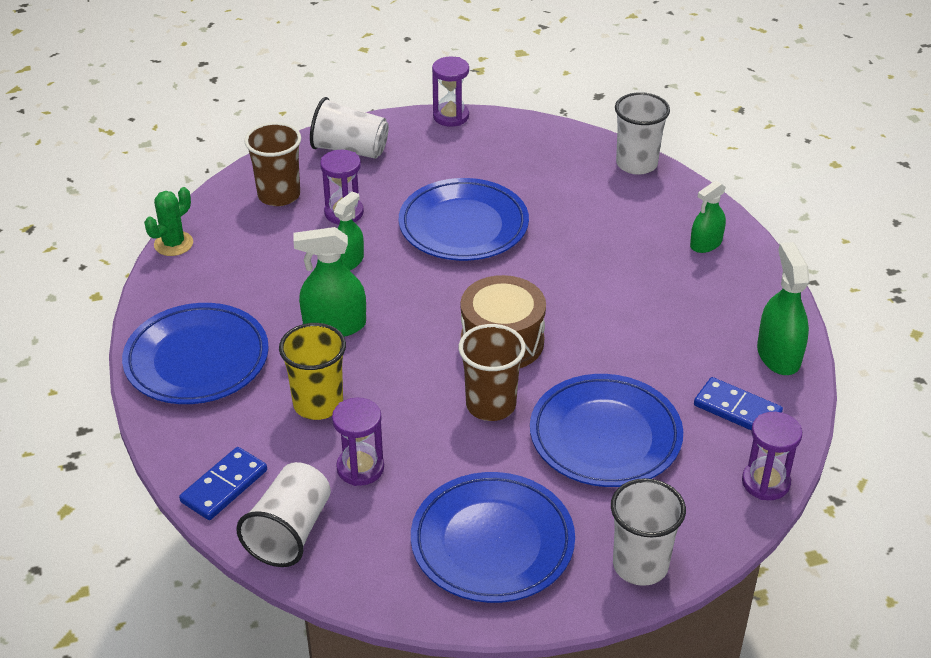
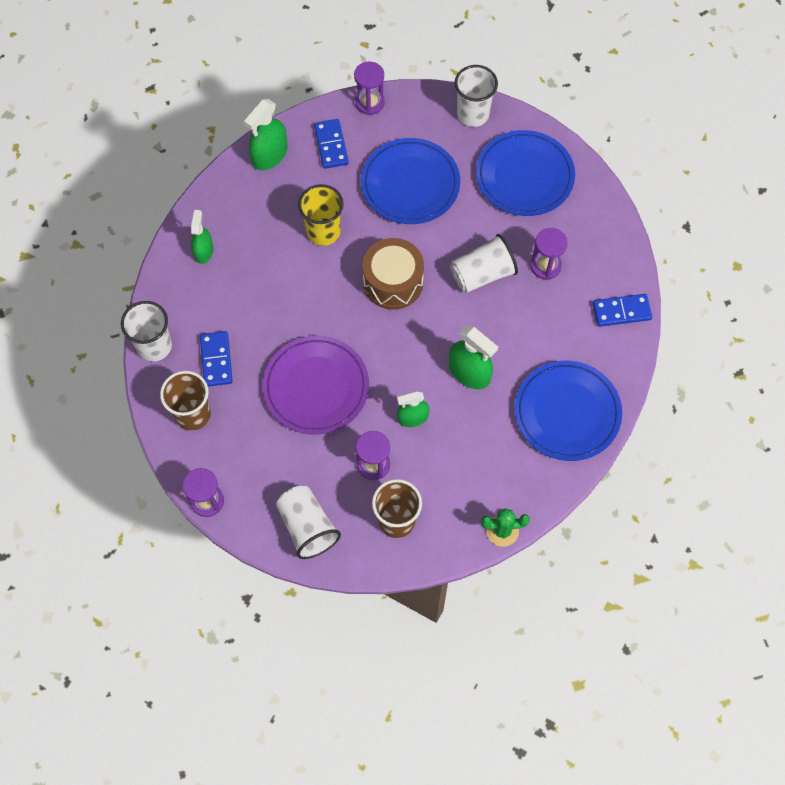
camera: 135 degrees left, 25 degrees up
(290, 532) = (612, 258): white cup -> white cup (482, 274)
(318, 404) = (529, 324): yellow cup -> yellow cup (323, 232)
(463, 226) = (316, 387): blue plate -> purple plate
(491, 405) = (444, 248): brown cup -> brown cup (193, 414)
(574, 188) = (216, 360): none -> blue domino
(706, 244) = (203, 251): green spray bottle -> green spray bottle turned 90 degrees counterclockwise

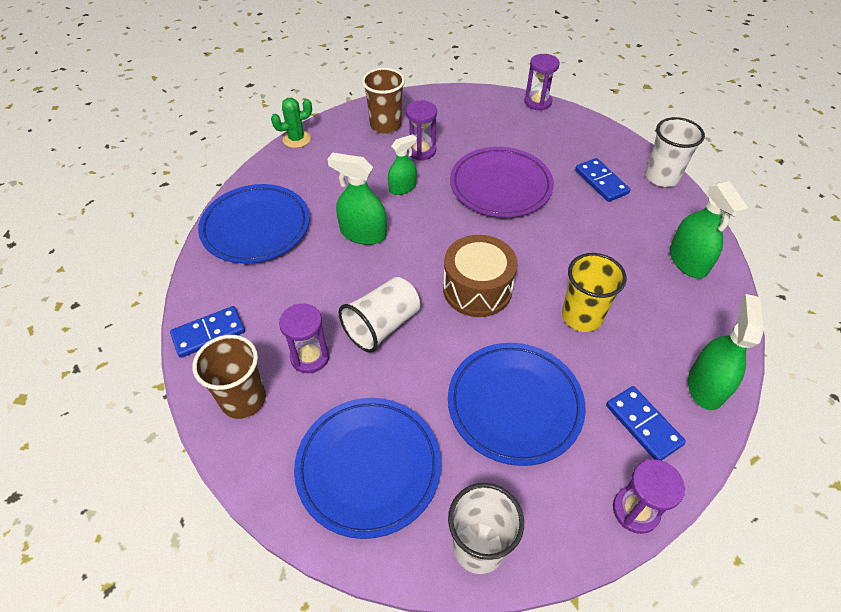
camera: 160 degrees right, 15 degrees down
(193, 414) = (590, 144): brown cup -> brown cup (243, 399)
(203, 251) = (688, 261): green spray bottle -> green spray bottle, size x1.52
(307, 527) = (453, 106): white cup -> none

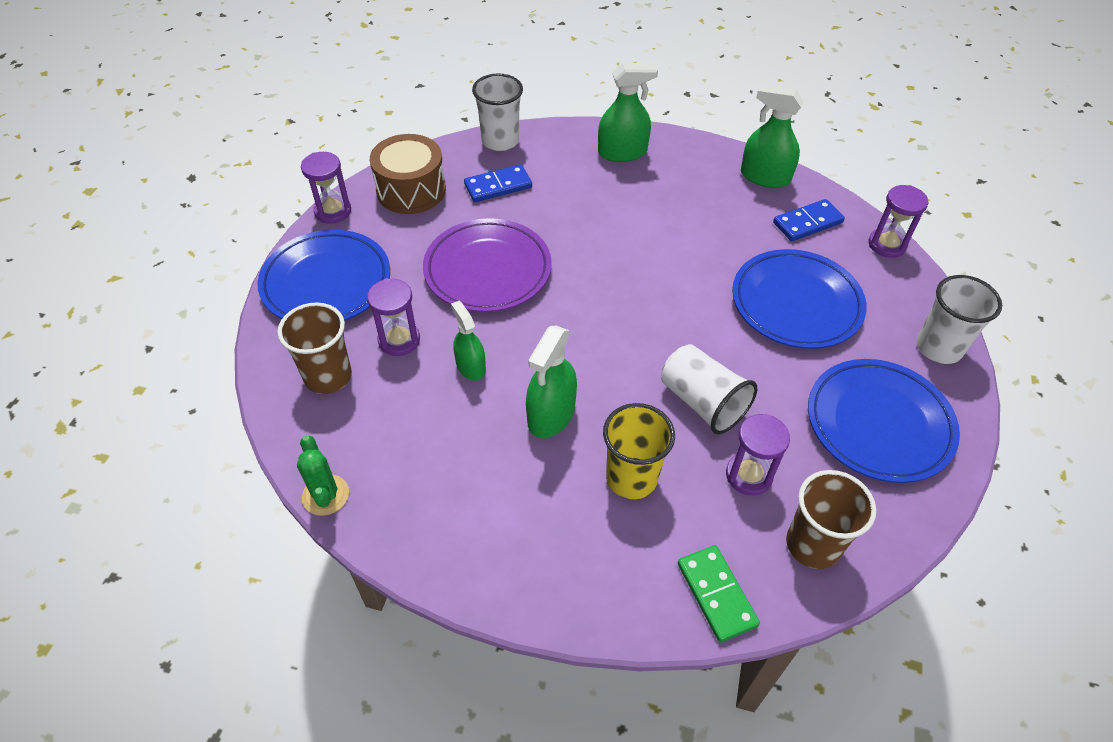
camera: 85 degrees left, 0 degrees up
(208, 333) = (716, 594): blue domino -> green domino
(256, 227) = (522, 546): blue plate -> blue plate (326, 282)
(477, 289) = (651, 312): brown drum -> brown drum (411, 190)
(581, 317) = (690, 238): yellow cup -> yellow cup (631, 478)

